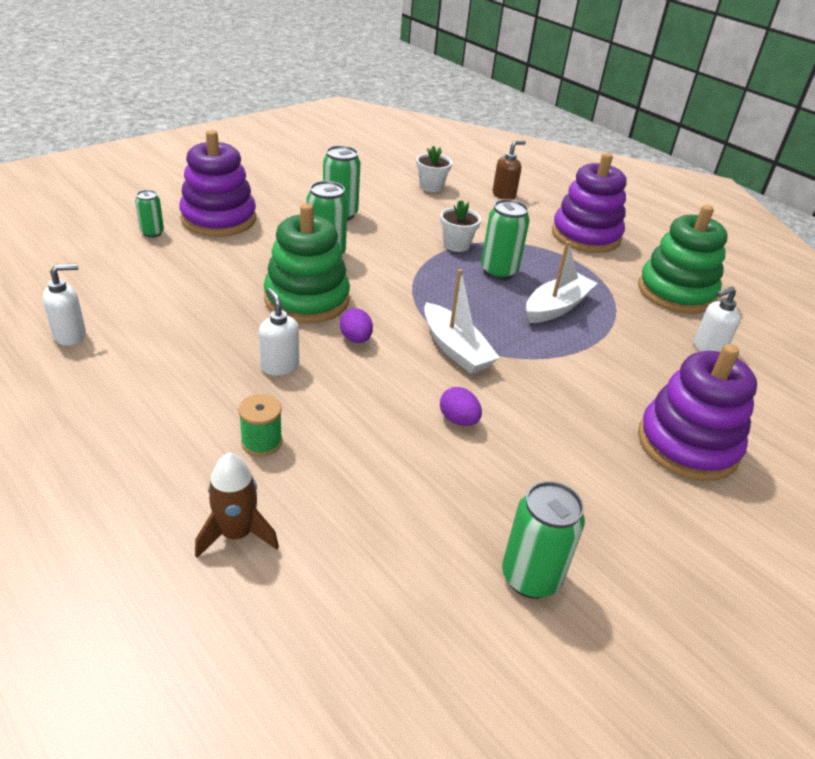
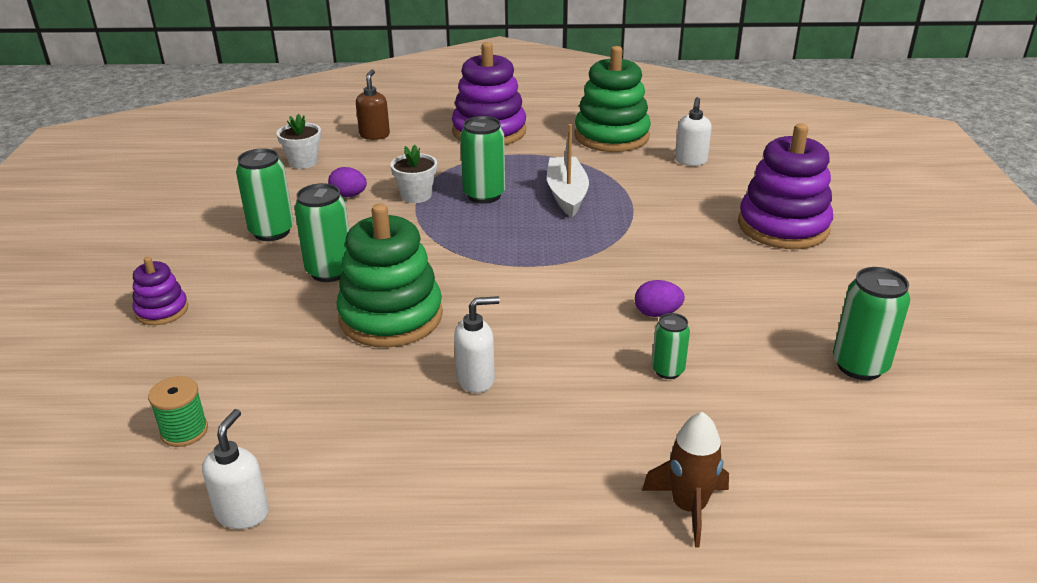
camera: 45 degrees left, 5 degrees down
(152, 233) = (116, 369): green can -> green can (668, 370)
(219, 219) = (162, 310): purple stacking toy -> purple stacking toy, size x0.50
(261, 442) = (577, 439): green spool -> green spool (184, 431)
(279, 366) = (476, 379): white soap dispenser -> white soap dispenser turned 150 degrees clockwise
(356, 339) = (488, 316): purple egg -> purple egg (349, 195)
(455, 349) = (564, 270): white boat -> none

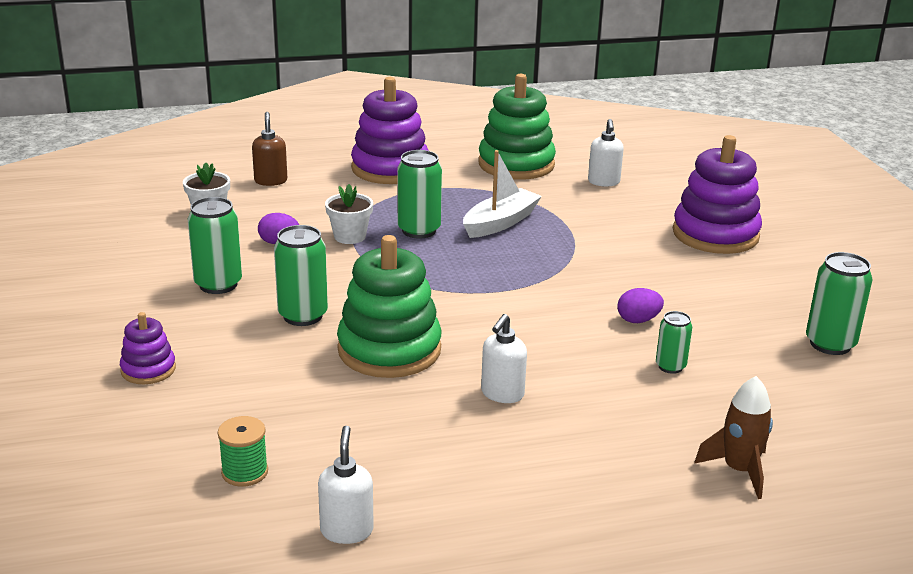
camera: 15 degrees left, 5 degrees down
(476, 379) = (502, 394): white soap dispenser -> white soap dispenser turned 150 degrees clockwise
(567, 194) = (500, 223): white boat -> white boat turned 60 degrees clockwise

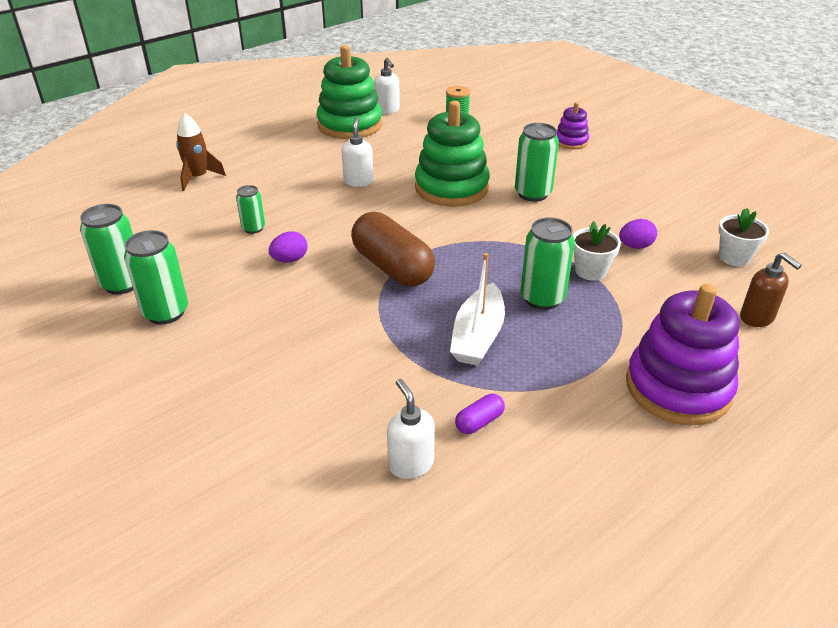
camera: 155 degrees right, 10 degrees up
(218, 284) = (619, 198): green can -> green can (165, 312)
(516, 164) = (548, 462): green stacking toy -> green stacking toy (350, 125)
(533, 286) = (392, 267): none -> brown capsule
(543, 186) = (479, 422): none -> purple capsule
(715, 234) = (238, 400): purple stacking toy -> none

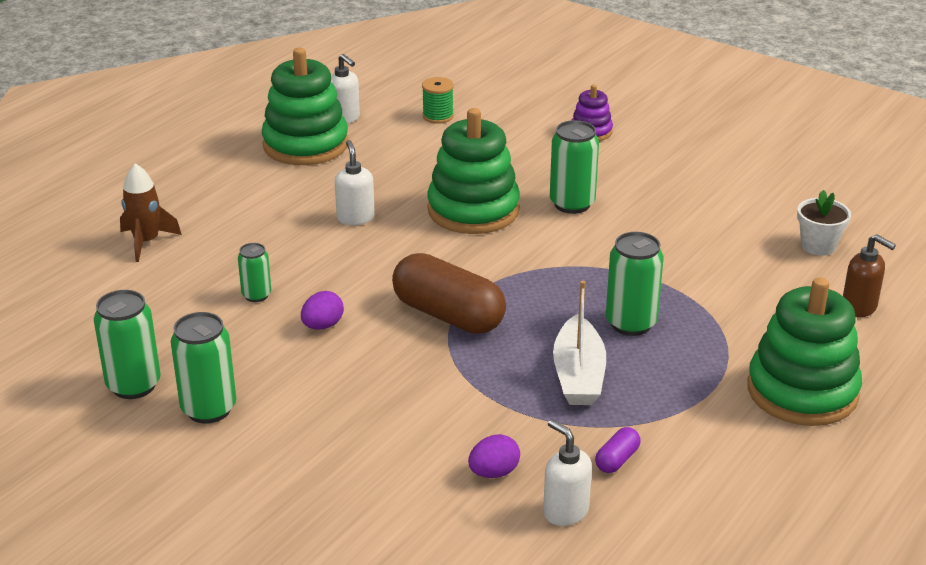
camera: 15 degrees left, 5 degrees down
(590, 271) = (671, 285): white flower pot -> none
(635, 246) = (709, 249): purple egg -> purple egg (494, 472)
(678, 388) = (802, 391): purple stacking toy -> green stacking toy

